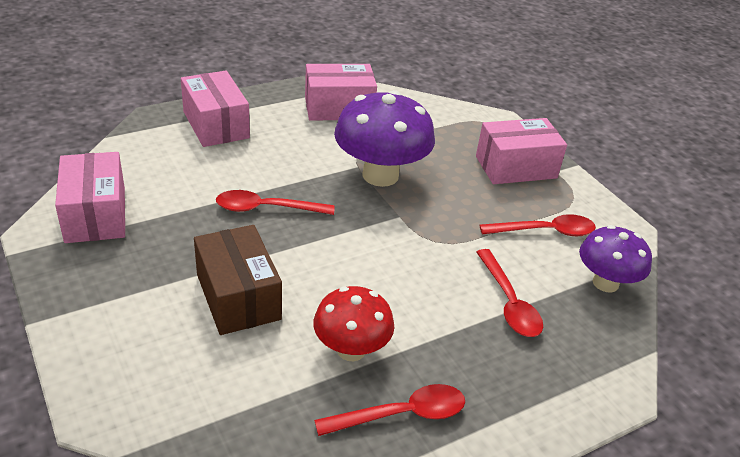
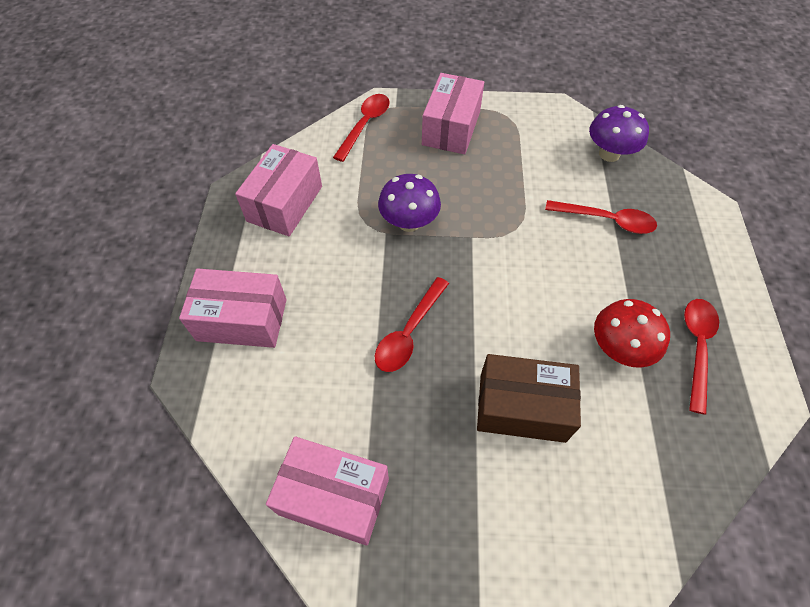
camera: 55 degrees left, 20 degrees up
(380, 175) = (409, 222): purple mushroom -> purple mushroom, size x0.62
(545, 231) = (538, 155): red spoon -> red spoon (365, 125)

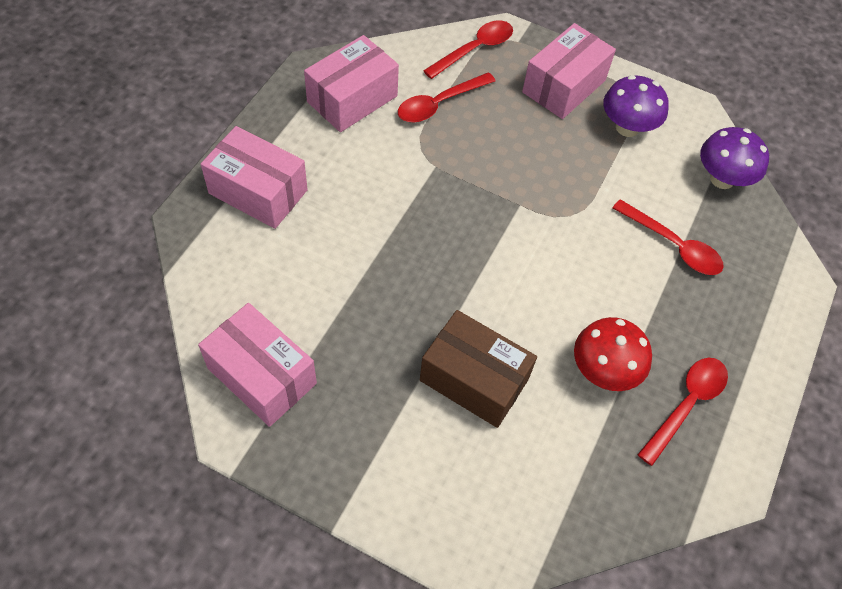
camera: 20 degrees right, 0 degrees up
(409, 222) = (464, 165): purple mushroom -> purple mushroom (627, 127)
(409, 332) = (405, 268): red spoon -> red spoon (439, 104)

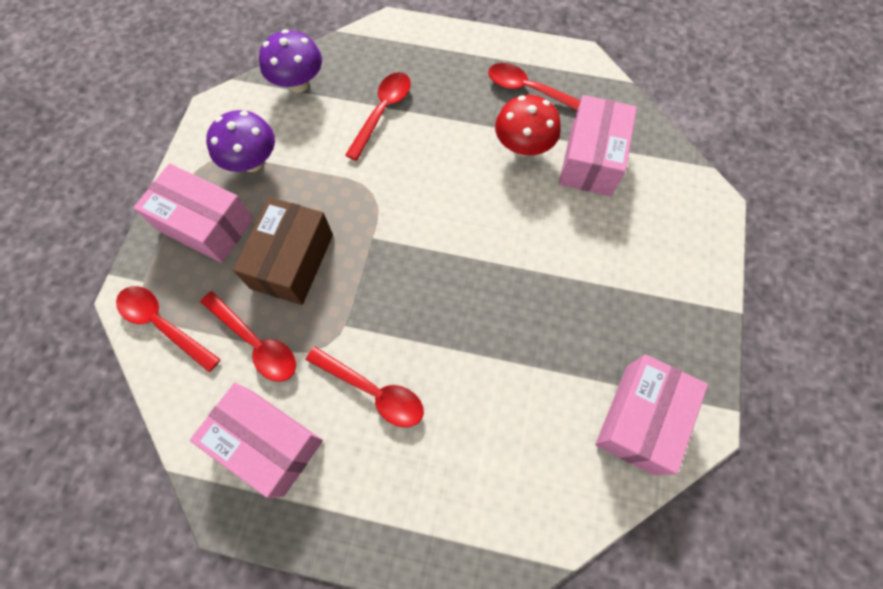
camera: 100 degrees left, 10 degrees up
(258, 192) = (432, 506): pink box -> pink box (591, 159)
(368, 173) = (373, 391): none -> red spoon
(474, 380) = (569, 238): brown box -> brown box (292, 261)

